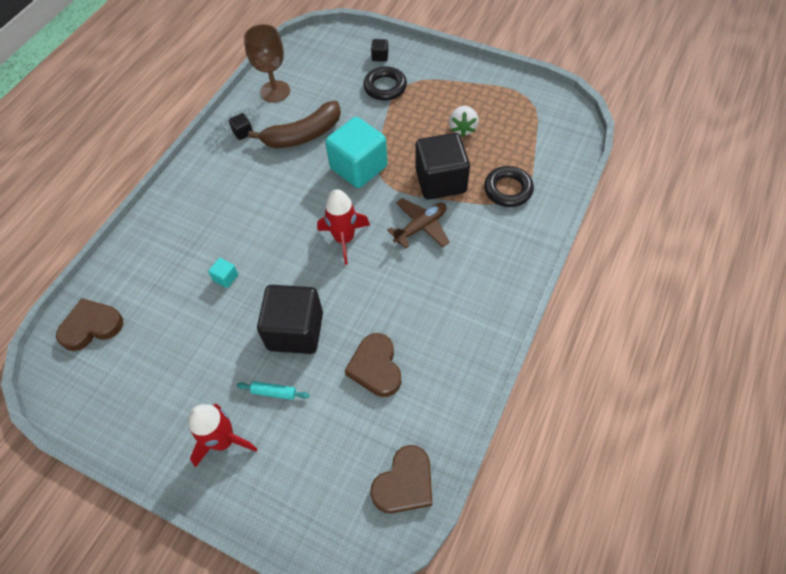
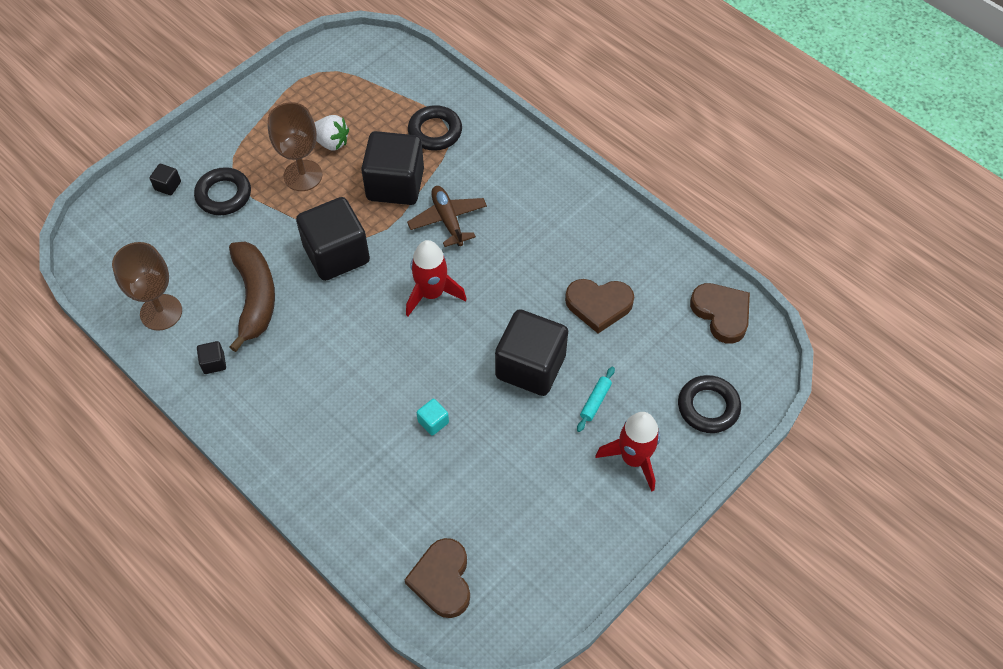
camera: 75 degrees left, 0 degrees up
(293, 496) = (708, 407): none -> black ring
(358, 167) = (336, 254): turquoise cube -> black cube
(423, 123) = (303, 175): none -> brown goblet

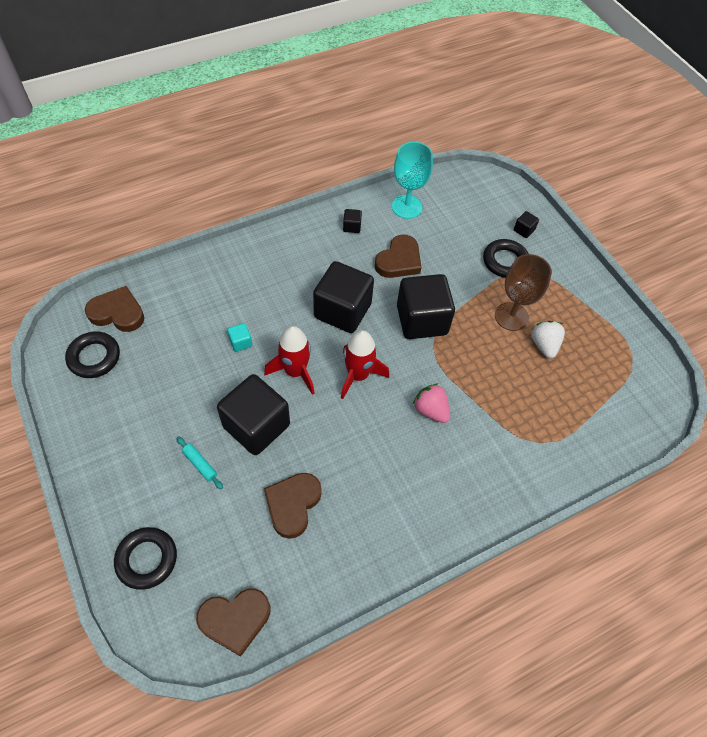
camera: 105 degrees right, 0 degrees up
(161, 312) = (407, 207): brown goblet -> turquoise goblet
(255, 297) = (399, 260): brown banana -> brown heart
(331, 142) = (544, 345): white strawberry -> white strawberry turned 135 degrees clockwise
(395, 184) = (483, 380): black cube -> black cube (342, 311)
(435, 132) = (538, 430): black ring -> black ring (94, 357)
(448, 220) = (431, 410): brown plane -> pink strawberry
(633, 459) = (134, 474): red rocket -> red rocket (295, 371)

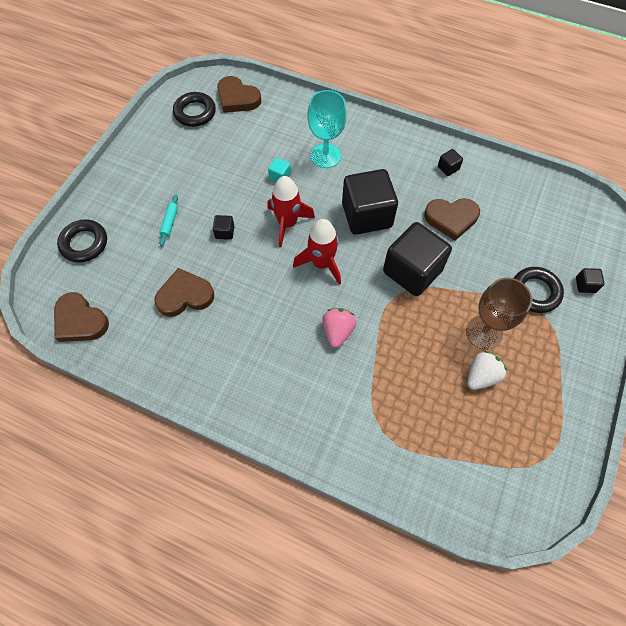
camera: 55 degrees right, 5 degrees up
(117, 313) = (237, 98): brown heart -> brown heart turned 150 degrees clockwise
(256, 426) = (225, 232): black cube -> black cube, size x0.40
(407, 207) = (509, 188): turquoise goblet -> turquoise goblet (325, 156)

